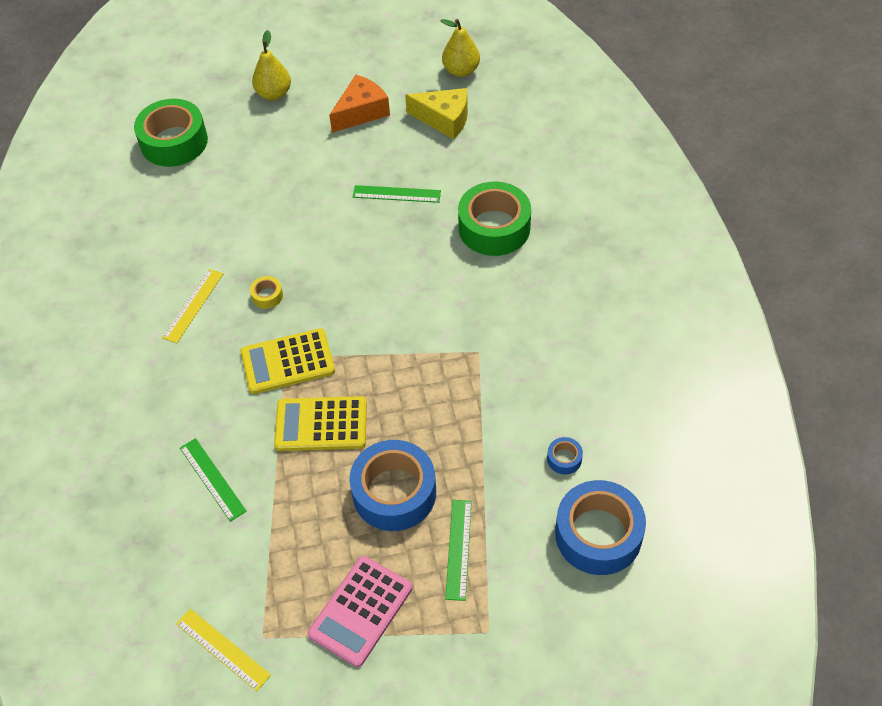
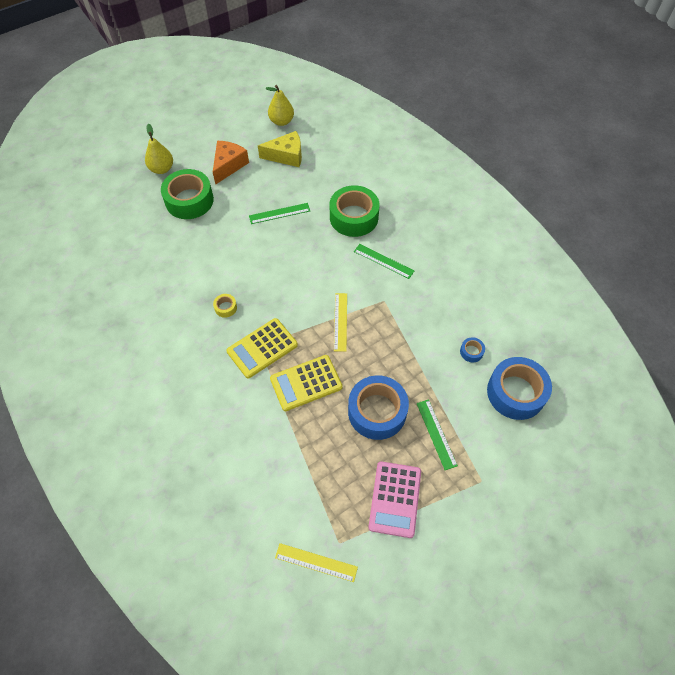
camera: 25 degrees left, 5 degrees up
(174, 142) = (106, 221): green tape -> green tape (189, 200)
(193, 305) = (176, 330): yellow ruler -> yellow ruler (340, 321)
(212, 479) = (250, 446): green ruler -> green ruler (383, 261)

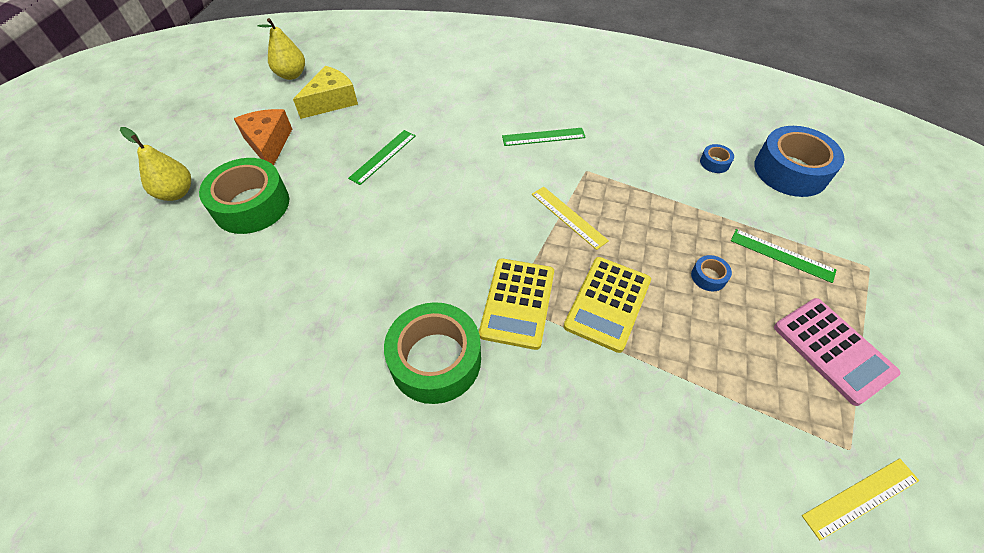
camera: 40 degrees left, 5 degrees down
(225, 308) = (424, 290): yellow tape -> none
(354, 217) = (468, 116): green tape -> green tape (435, 360)
(377, 412) = (708, 277): blue tape -> blue tape, size x0.42

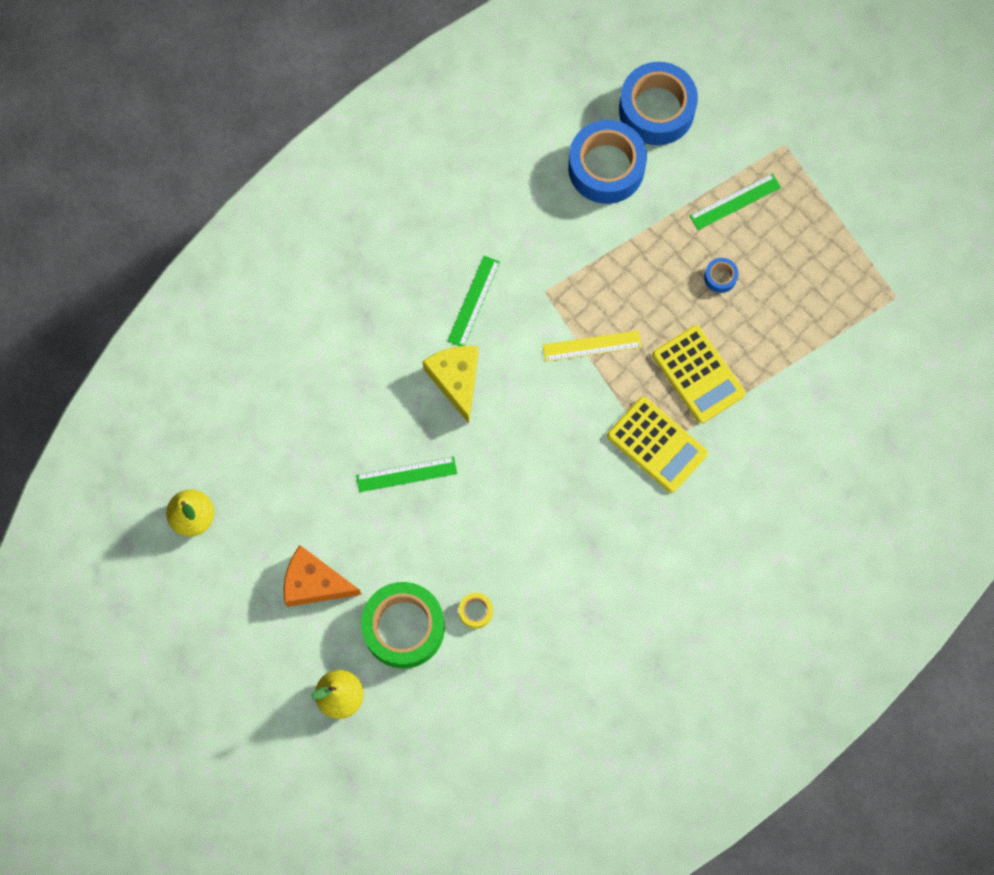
camera: 60 degrees left, 20 degrees up
(285, 243) = (475, 611): none -> yellow tape
(331, 101) = (277, 490): yellow cheese -> yellow cheese (456, 380)
(383, 156) = (406, 474): green ruler -> green ruler turned 75 degrees counterclockwise
(435, 360) = (672, 536): green tape -> none
(714, 162) = (606, 167): blue tape -> blue tape, size x2.39
(833, 350) = (830, 241): pink calculator -> none
(860, 497) = (924, 319): yellow ruler -> none

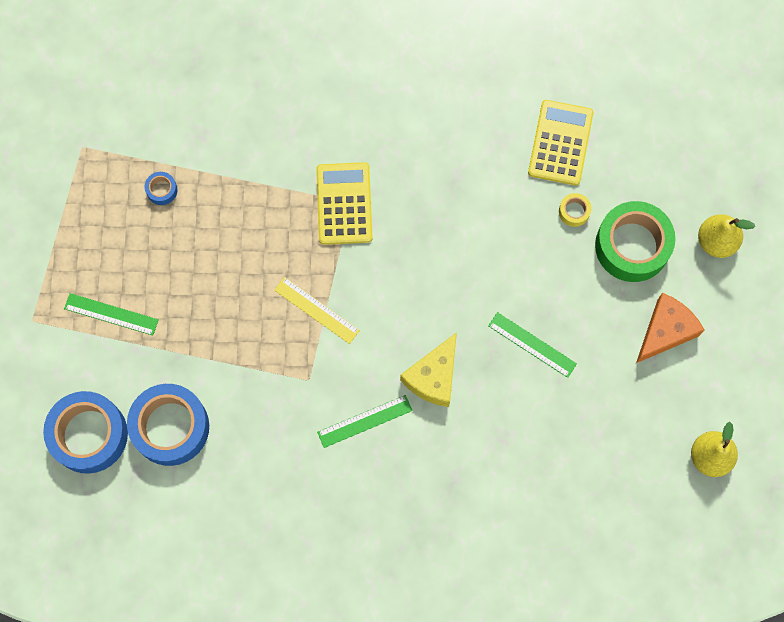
camera: 135 degrees left, 0 degrees up
(314, 583) = (665, 331): orange cheese -> orange cheese turned 105 degrees counterclockwise
(698, 374) = (267, 222): yellow calculator -> yellow calculator (560, 143)
(720, 277) = (180, 272): blue tape -> blue tape (162, 190)

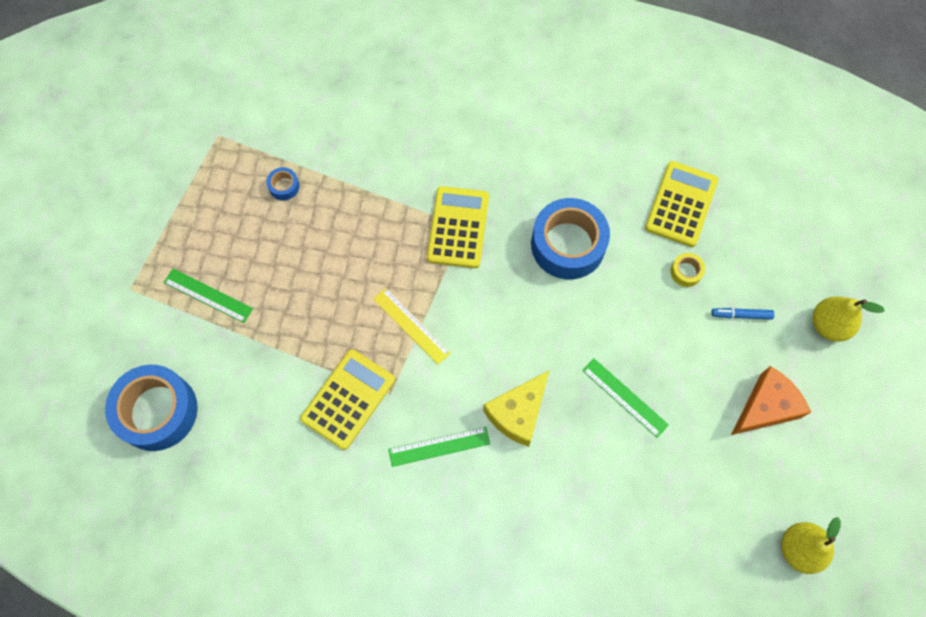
camera: 10 degrees right, 5 degrees down
(170, 427) = (240, 418): blue tape -> blue tape (568, 244)
(270, 392) = (348, 399): none -> yellow calculator
(632, 246) = (741, 315): green tape -> blue marker

